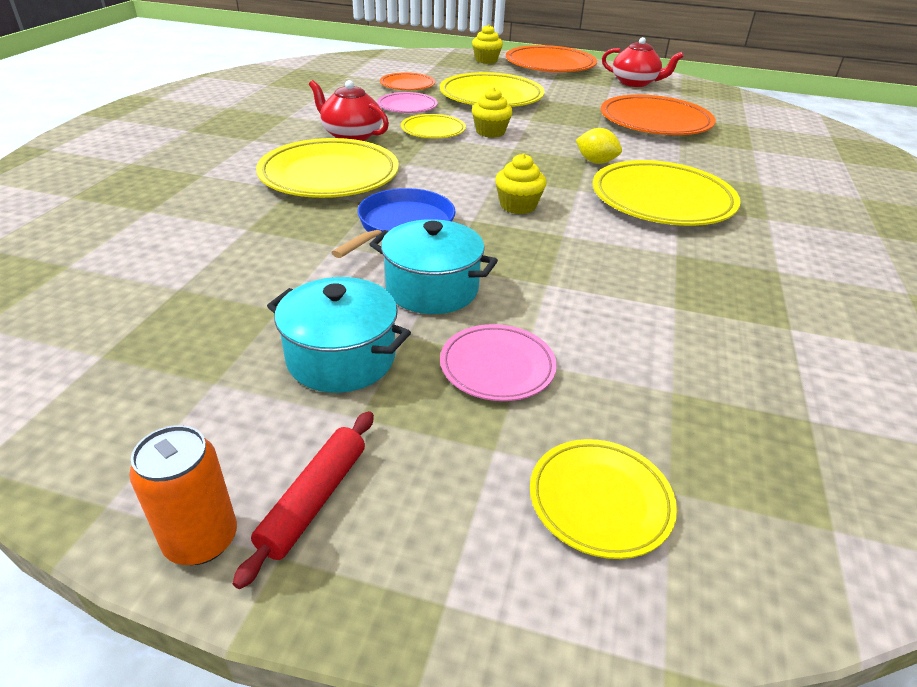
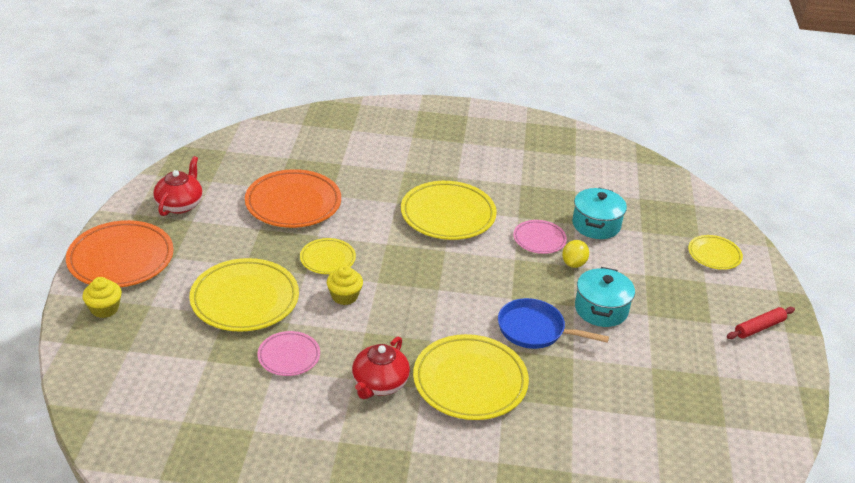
camera: 100 degrees left, 0 degrees up
(201, 539) = (793, 353): orange can -> none
(314, 500) = (759, 328): red rolling pin -> red rolling pin turned 45 degrees counterclockwise
(341, 358) = (677, 335): turquoise pot -> turquoise pot (596, 225)
(407, 85) = (216, 365): orange plate -> none
(433, 130) = (351, 332): yellow plate -> yellow plate (327, 259)
(497, 367) = (654, 282): pink plate -> pink plate (539, 239)
(518, 206) = (482, 278): yellow cupcake -> none
(596, 162) = (392, 240): yellow lemon -> yellow lemon (573, 264)

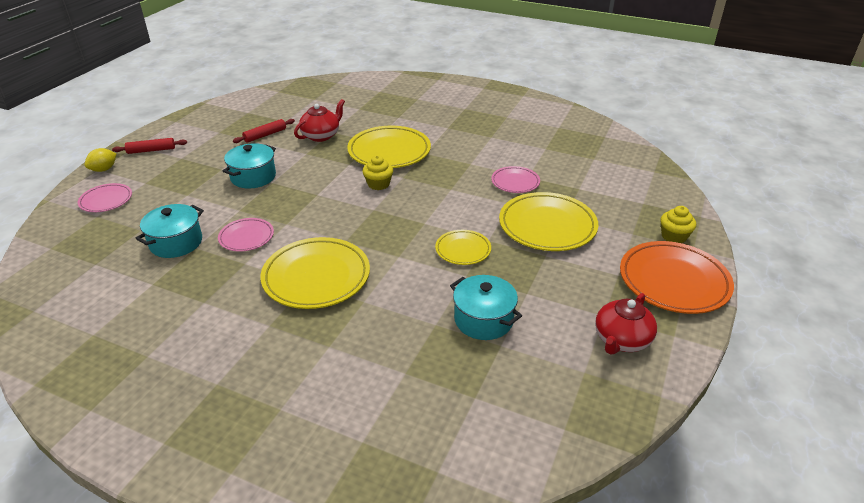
camera: 160 degrees left, 0 degrees up
(293, 203) = (483, 320): orange plate -> turquoise pot
(344, 296) = (458, 216): yellow cupcake -> yellow cupcake (378, 184)
(379, 384) = (453, 158): red teapot -> red teapot (321, 136)
(535, 330) = (318, 172): blue pan -> none
(573, 264) = (238, 212): yellow lemon -> yellow lemon (104, 169)
(654, 381) = (265, 135): none -> red rolling pin
(714, 255) = (106, 200): yellow plate -> pink plate

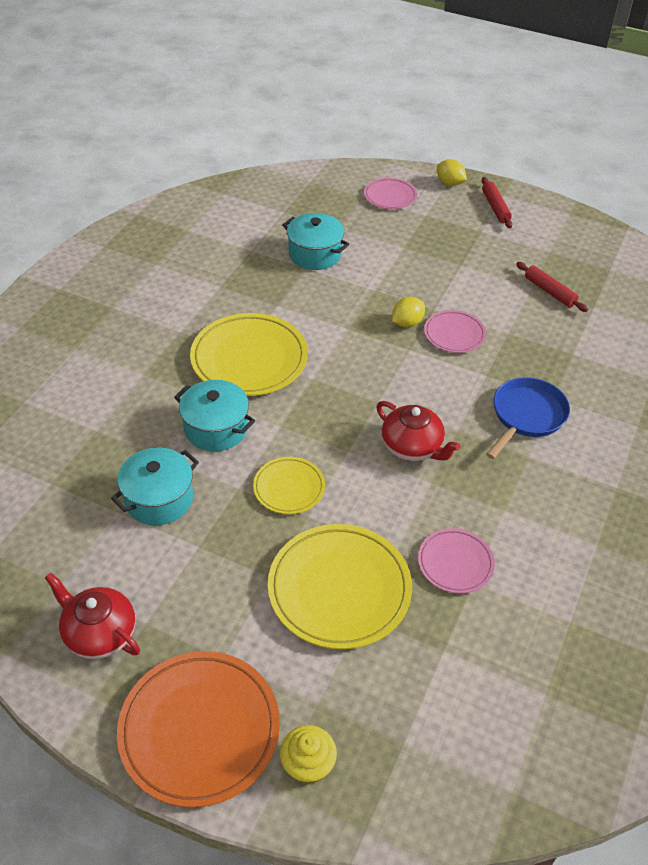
camera: 90 degrees right, 10 degrees up
(246, 237) = (322, 301): pink plate -> pink plate (454, 334)
(253, 177) = (445, 292): turquoise pot -> turquoise pot (216, 428)
(286, 195) = (407, 323): none -> yellow lemon
(321, 136) = (559, 344): red teapot -> red teapot (412, 447)
(378, 184) = (437, 406): yellow cupcake -> none
(389, 151) = (526, 416): yellow plate -> blue pan

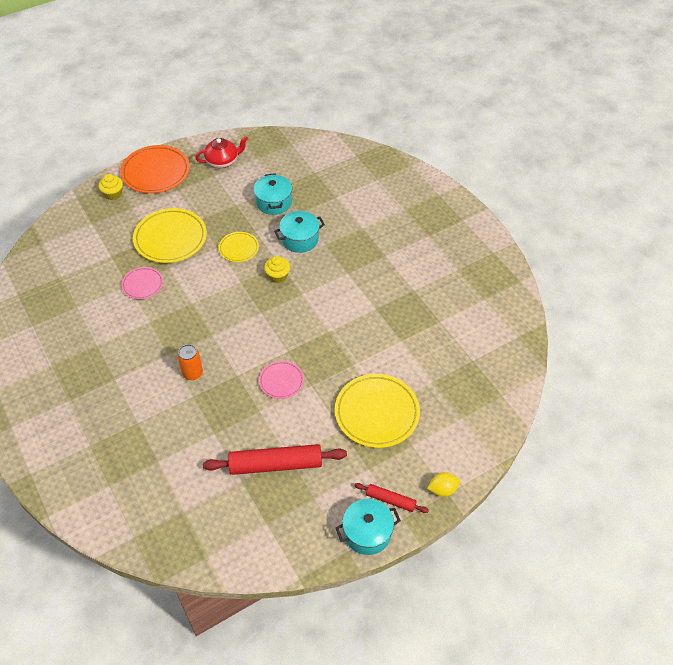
camera: 125 degrees right, 5 degrees up
(249, 359) = (339, 274): yellow plate -> yellow plate (377, 413)
(303, 417) = (278, 276): none -> yellow cupcake
(315, 254) = (412, 353): turquoise pot -> turquoise pot (367, 533)
(390, 196) = (450, 436): pink plate -> none
(407, 323) = (310, 363): yellow lemon -> none
(412, 447) = (219, 309): red teapot -> none
(526, 416) = (192, 373): blue pan -> orange can
(549, 291) = (275, 464): red rolling pin -> red rolling pin, size x1.88

